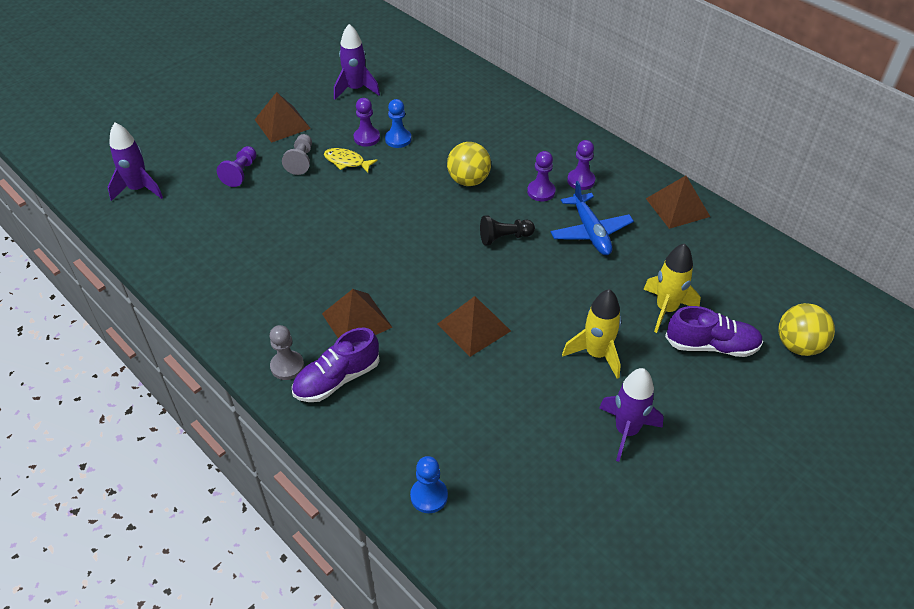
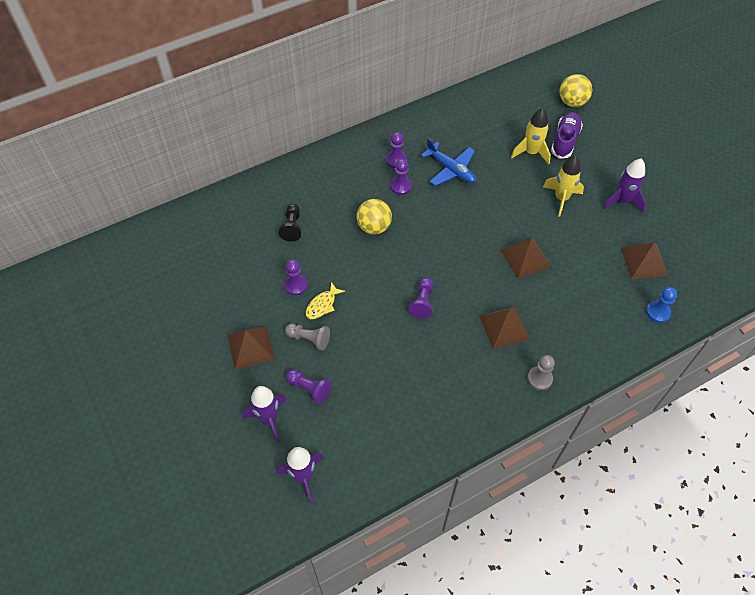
camera: 75 degrees left, 10 degrees up
(337, 379) = (557, 348): purple shoe -> none
(355, 89) = (223, 282): purple rocket -> purple rocket (269, 419)
(373, 239) = (422, 302): none -> purple pawn
(398, 139) = (306, 263): blue pawn -> none
(504, 237) = (443, 220): black pawn -> black pawn (292, 227)
(590, 232) = (451, 170): blue plane -> blue plane turned 45 degrees clockwise
(677, 207) = (440, 117): brown pyramid -> brown pyramid (644, 261)

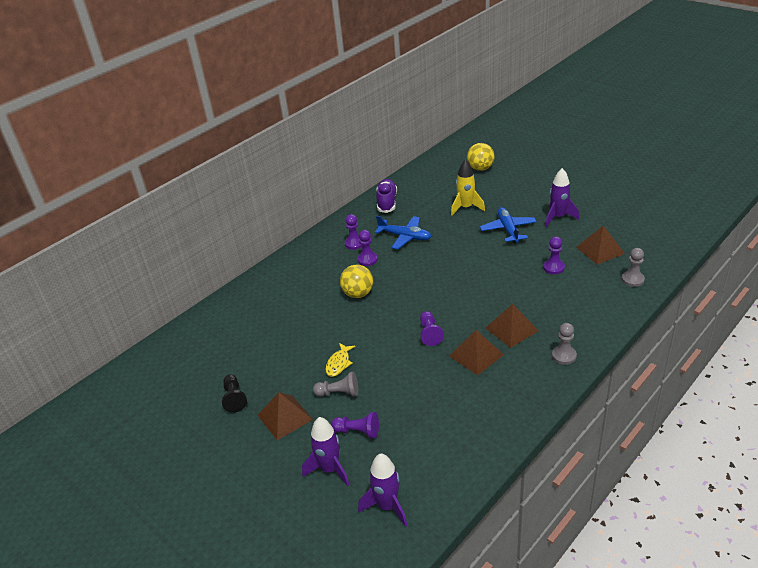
camera: 15 degrees left, 20 degrees down
(292, 227) = (283, 315): black pawn -> black pawn (234, 398)
(296, 285) = (306, 356): purple pawn -> purple pawn (553, 267)
(525, 258) = (501, 276): brown pyramid -> brown pyramid (476, 355)
(561, 198) = (508, 229): yellow rocket -> blue plane
(565, 141) = (489, 193): purple shoe -> purple shoe (387, 202)
(658, 312) = (632, 279): blue pawn -> grey pawn

